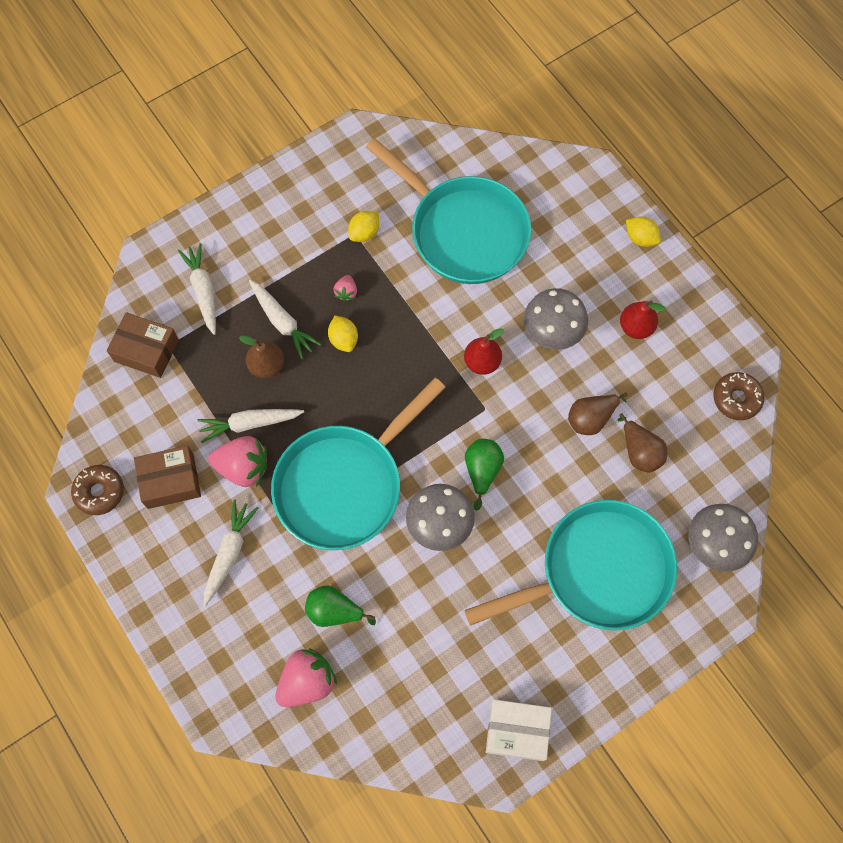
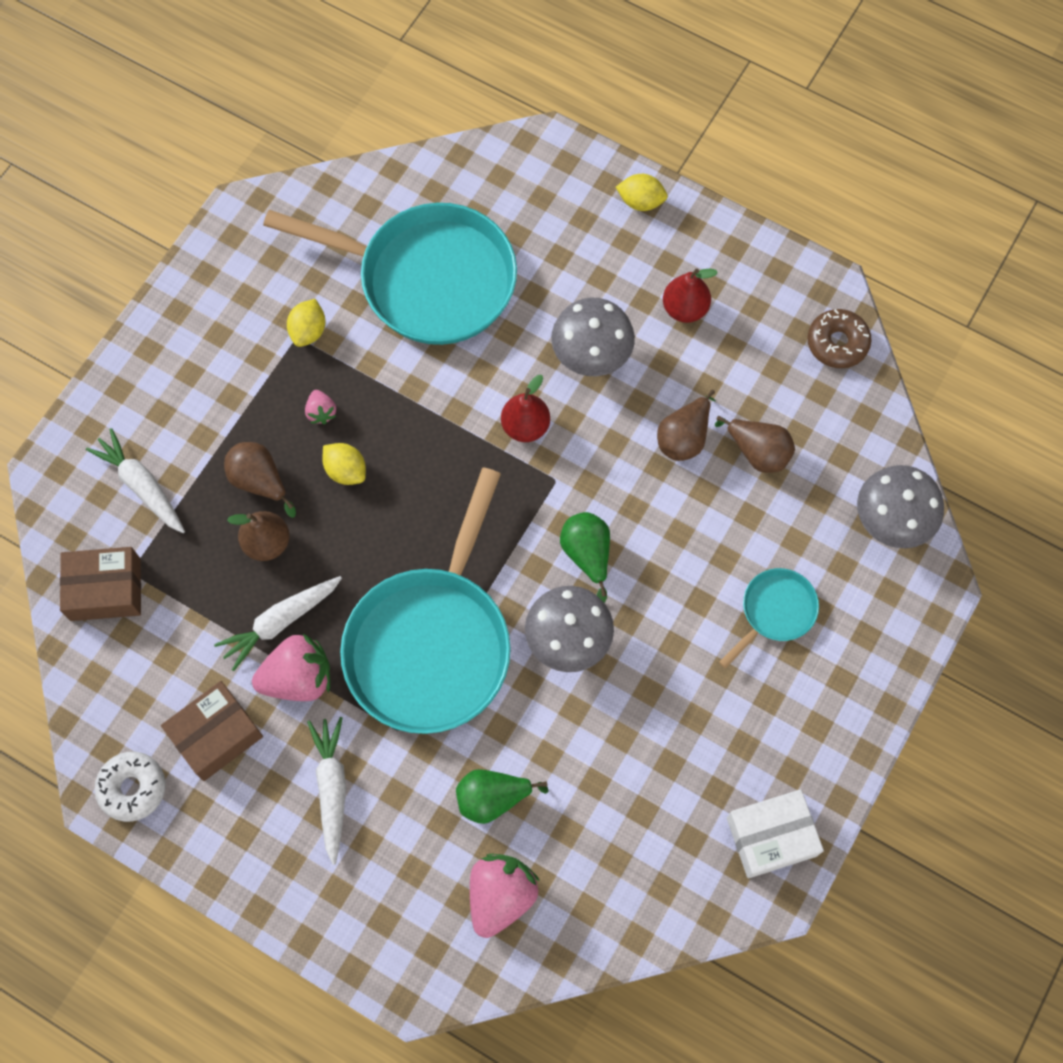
camera: 25 degrees left, 0 degrees up
(99, 492) = (132, 788): brown donut -> white donut
(282, 322) = (259, 481): white carrot -> brown pear
(597, 571) = (774, 612): turquoise pan -> turquoise pan, size x0.45

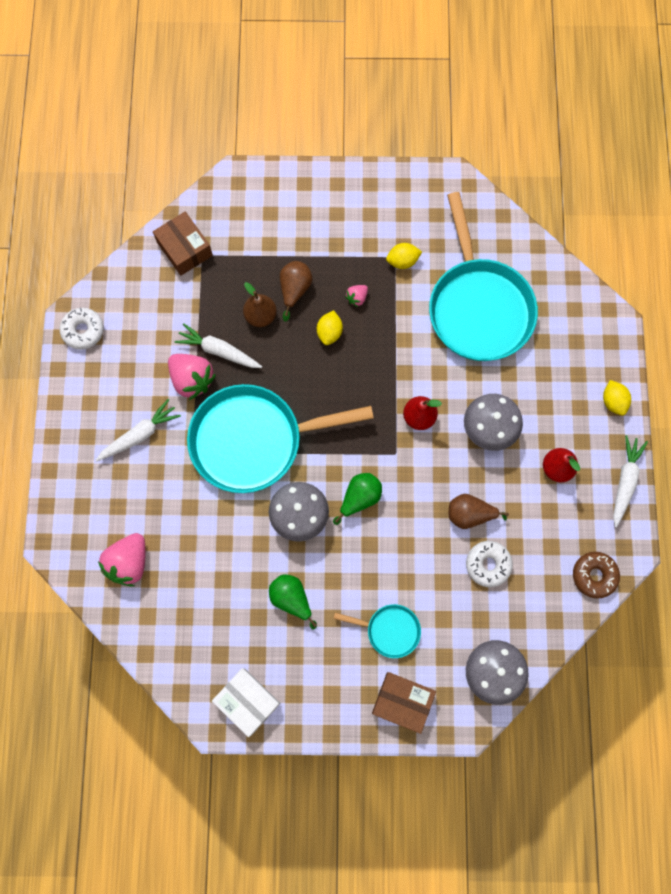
camera: 60 degrees right, 5 degrees up
(142, 486) = (254, 230): white carrot -> white carrot (625, 481)
(216, 735) = (136, 356): brown box -> brown box (402, 702)
(493, 798) = (182, 526): green pear -> green pear (291, 599)
(500, 896) = (129, 562): pink strawberry -> pink strawberry turned 120 degrees clockwise
(757, 452) = (488, 564): brown pear -> white donut

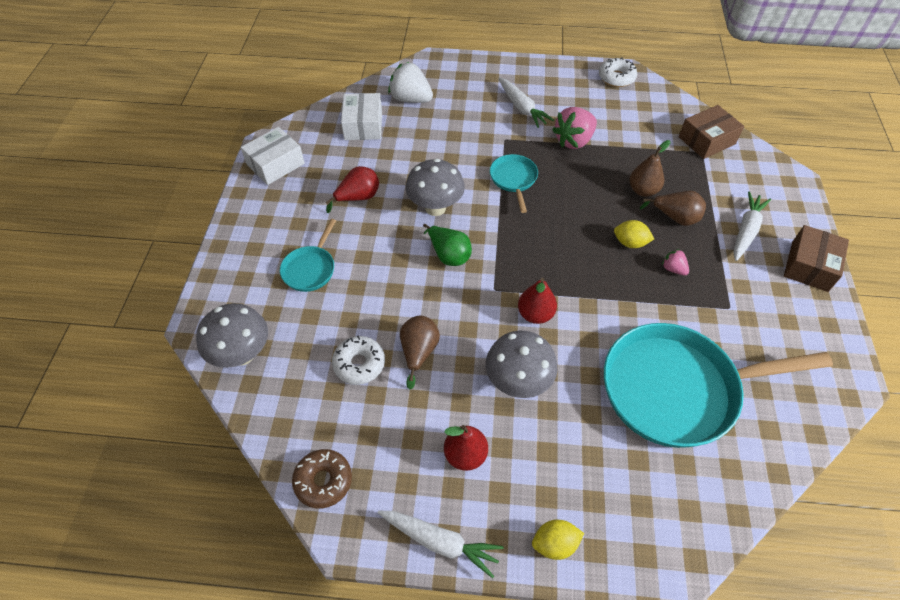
camera: 95 degrees right, 20 degrees down
(129, 562) = (411, 99): pink strawberry -> white strawberry
(177, 612) = (363, 125): none -> white box
(219, 351) = (603, 159): white carrot -> white carrot (746, 231)
(254, 440) = (513, 179): turquoise pan -> turquoise pan, size x0.45
(291, 599) = (358, 198): green pear -> red pear
(402, 261) = (726, 315): yellow lemon -> none
(402, 702) = (238, 274): brown box -> brown box (809, 266)

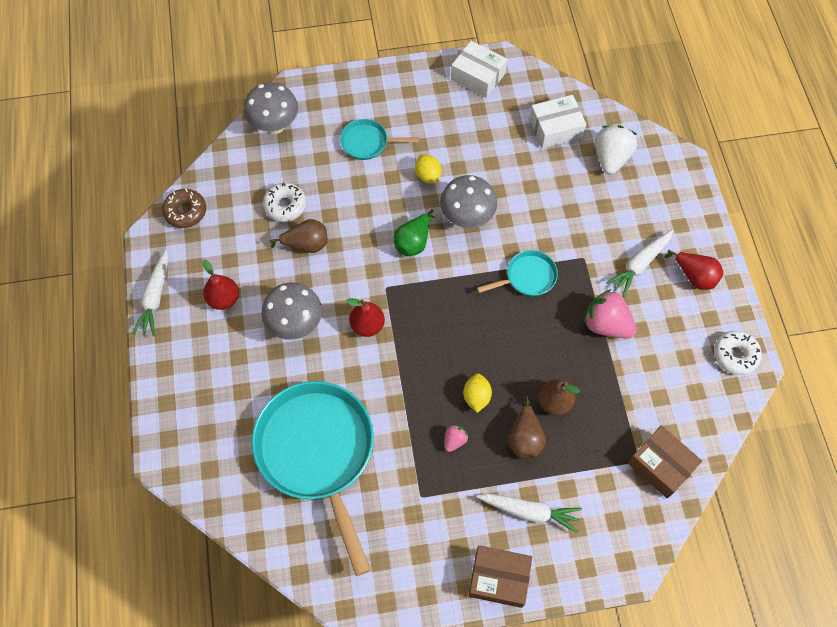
camera: 75 degrees right, 10 degrees up
(358, 198) = (459, 153): red pear -> red pear (694, 276)
(554, 544) = (166, 374): yellow lemon -> yellow lemon (428, 176)

